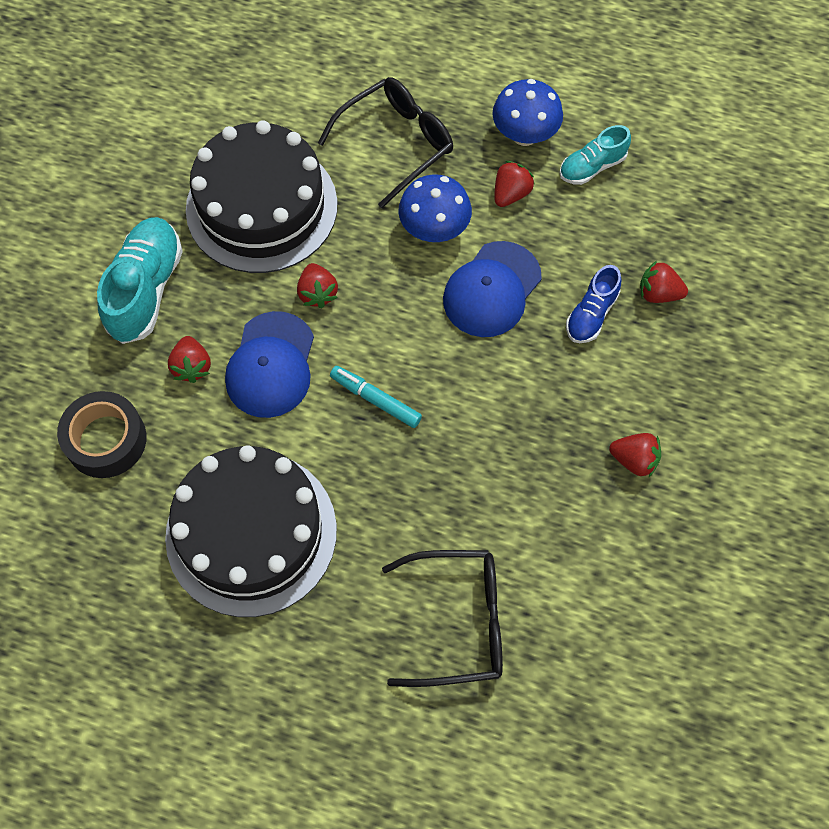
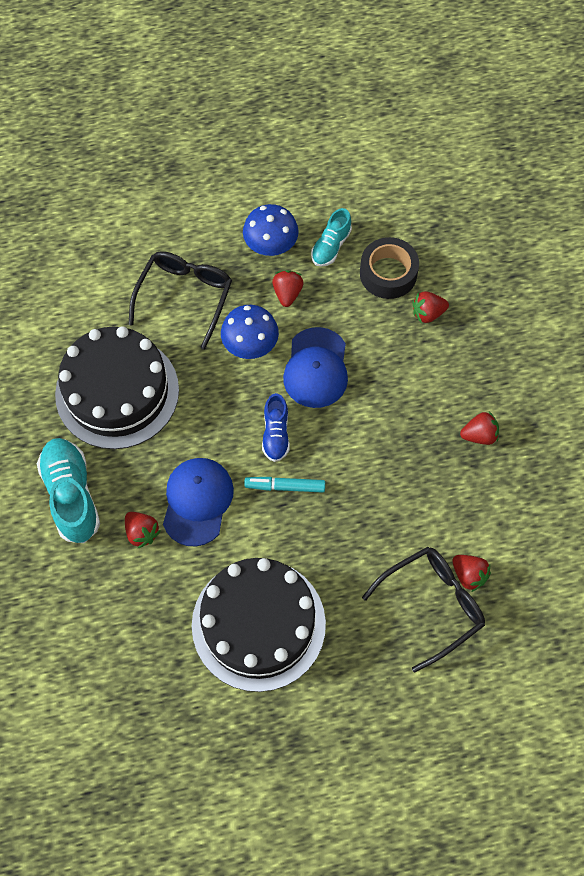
camera: 30 degrees left, 0 degrees up
(106, 440) = (114, 617): black tape -> black tape (388, 273)
(271, 365) = (197, 501): blue cap -> blue cap turned 150 degrees counterclockwise
(317, 293) = (197, 433): red strawberry -> red strawberry (469, 575)
(591, 314) = (393, 351): blue shoe -> blue shoe (276, 434)

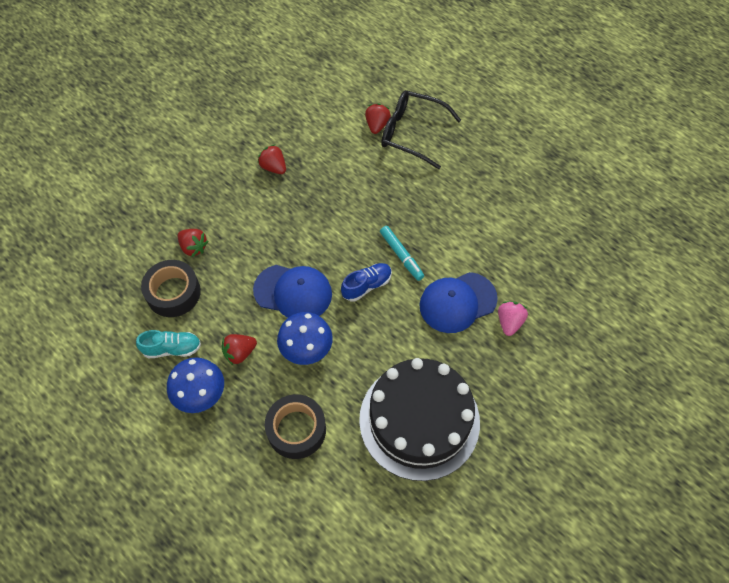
camera: 125 degrees left, 5 degrees down
(71, 495) = (525, 390): turquoise shoe -> none
(142, 533) = (509, 322): red strawberry -> pink strawberry
(185, 297) = (296, 429): black glasses -> black tape
(258, 624) = (505, 213): black cake -> none
(316, 368) = (293, 292): blue cap -> blue cap turned 45 degrees clockwise

